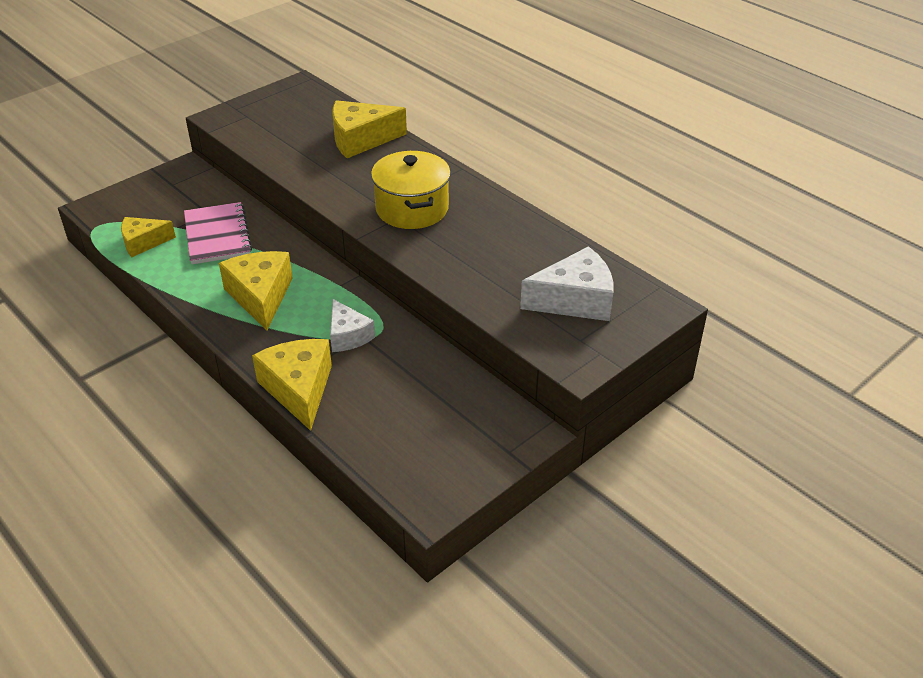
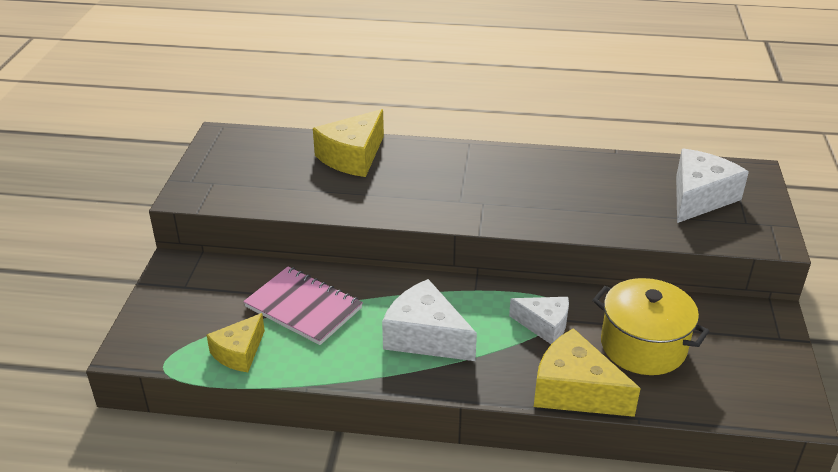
camera: 40 degrees left, 5 degrees down
(260, 297) = (425, 336): yellow cheese -> white cheese
(412, 209) = (484, 191): yellow pot -> yellow pot (643, 346)

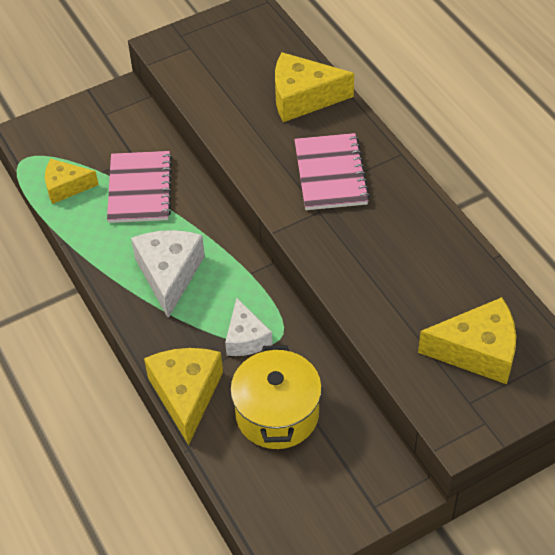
camera: 55 degrees right, 15 degrees up
(450, 180) = (330, 174): none -> pink notebook
(699, 197) = (477, 351): white cheese -> yellow cheese

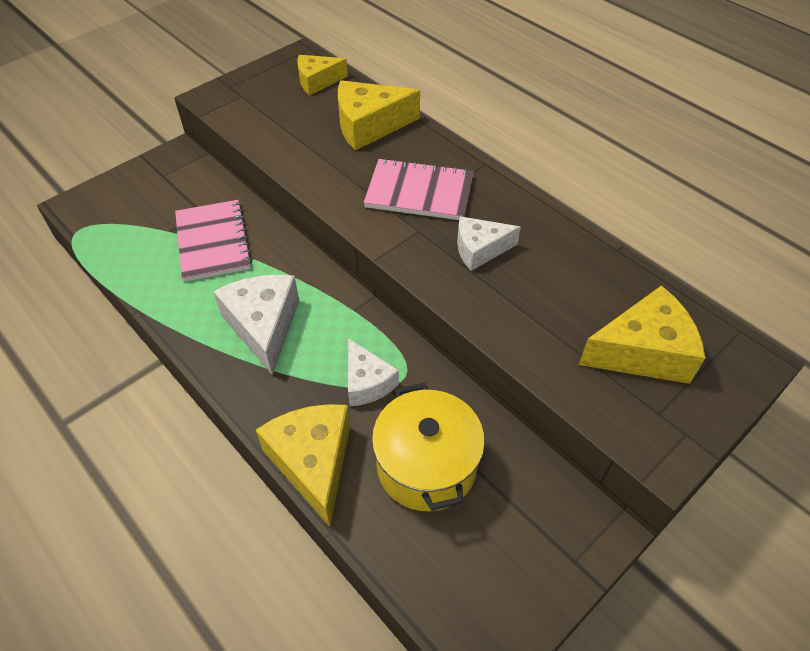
camera: 15 degrees left, 0 degrees up
(66, 187) = (130, 252): yellow cheese -> yellow cheese (317, 81)
(330, 174) = (419, 192): pink notebook -> pink notebook turned 60 degrees counterclockwise
(368, 238) = (480, 250): none -> white cheese

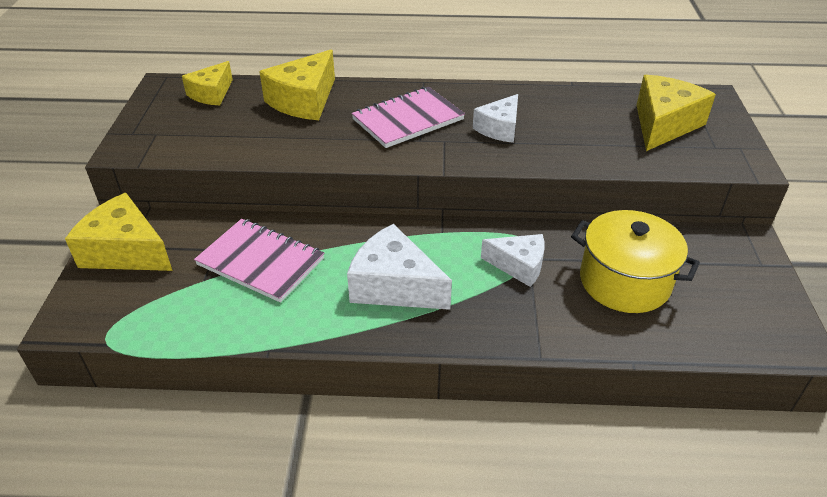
camera: 45 degrees left, 10 degrees down
(313, 463) = (561, 335): yellow cheese -> yellow cheese (126, 251)

